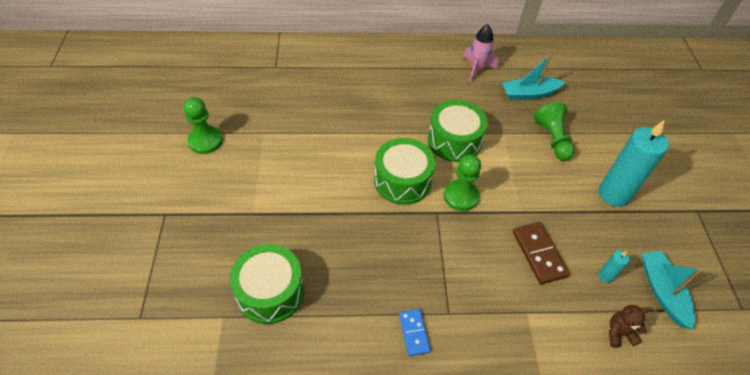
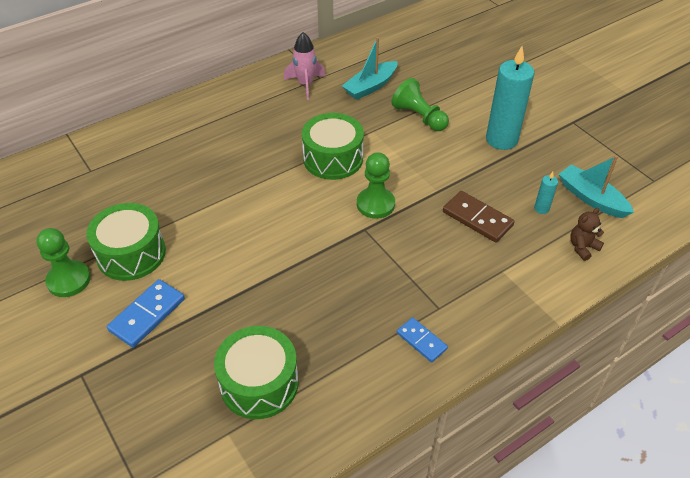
camera: 30 degrees left, 5 degrees down
(235, 194) = (147, 315): none -> blue domino
(402, 181) = (311, 217): green drum -> green drum (131, 254)

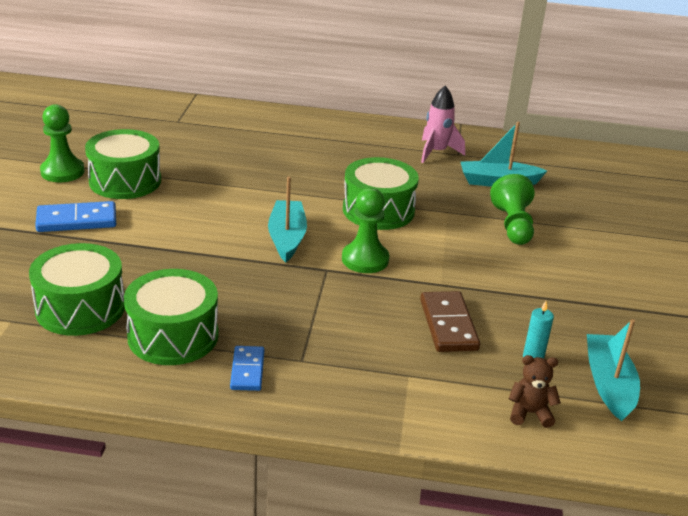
camera: 40 degrees right, 15 degrees down
(309, 222) = (287, 238): none -> turquoise boat
(346, 353) = (173, 336): none -> green drum
(501, 139) = (577, 285): turquoise candle -> none

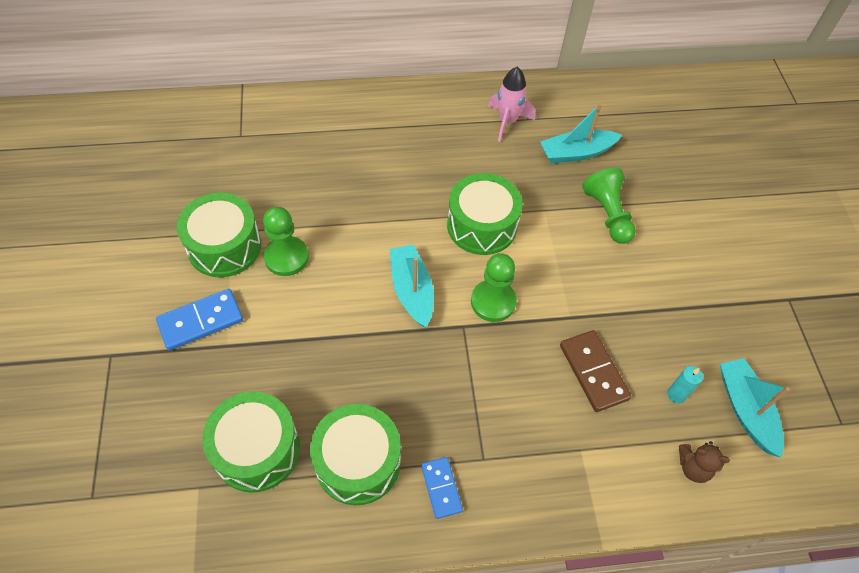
camera: 15 degrees left, 25 degrees up
(62, 172) = (155, 249): green pawn -> green pawn (286, 257)
(529, 413) = (693, 467): brown teddy bear -> brown teddy bear turned 150 degrees counterclockwise

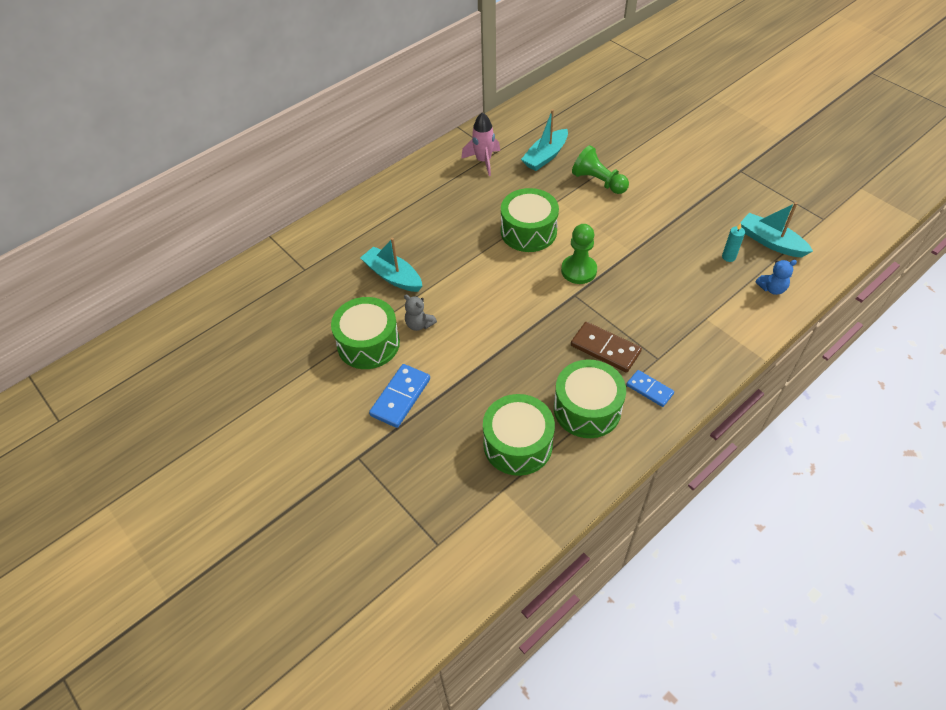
camera: 30 degrees left, 5 degrees down
(286, 257) = (419, 324): green pawn -> grey teddy bear
(412, 290) = (522, 294): turquoise boat -> turquoise boat (393, 276)
(593, 372) = (673, 273): brown domino -> brown domino (605, 349)
(693, 467) = (772, 288): brown teddy bear -> blue teddy bear

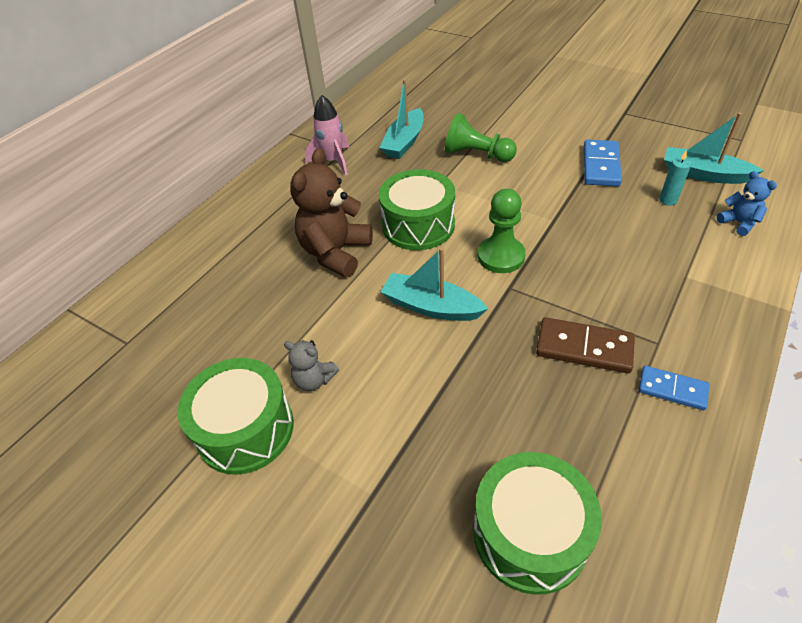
camera: 15 degrees left, 5 degrees down
(393, 276) = (257, 321): turquoise boat -> turquoise boat (431, 306)
(400, 397) = (318, 505): blue domino -> blue domino (600, 166)
(461, 239) = (335, 253): none -> brown teddy bear
(587, 409) = (604, 443): green drum -> none
(772, 288) = (738, 223): blue teddy bear -> blue teddy bear turned 90 degrees counterclockwise

